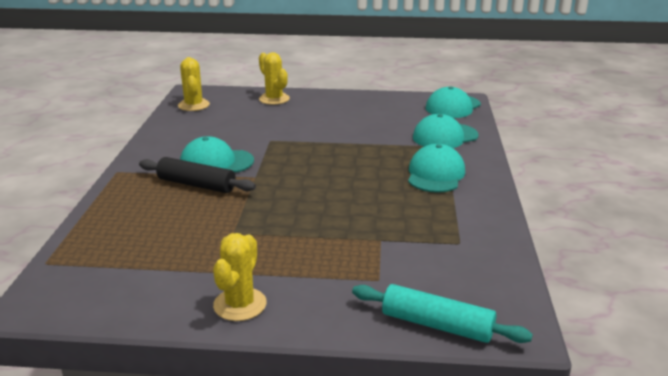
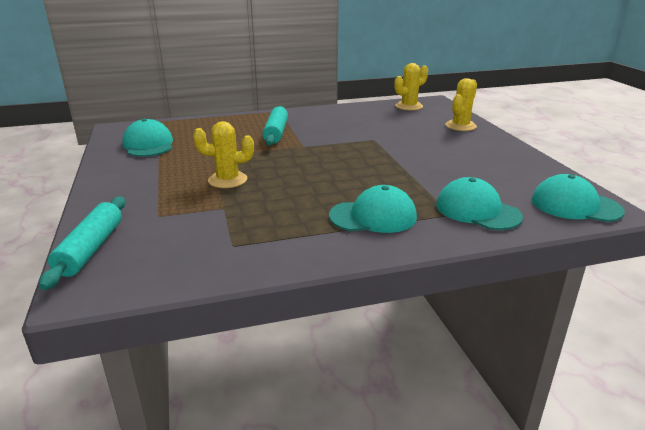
camera: 70 degrees right, 0 degrees up
(196, 185) = (276, 133): black rolling pin -> turquoise rolling pin
(216, 162) = (316, 131): turquoise cap -> turquoise cap (148, 144)
(240, 304) = (118, 174): yellow cactus -> yellow cactus (227, 180)

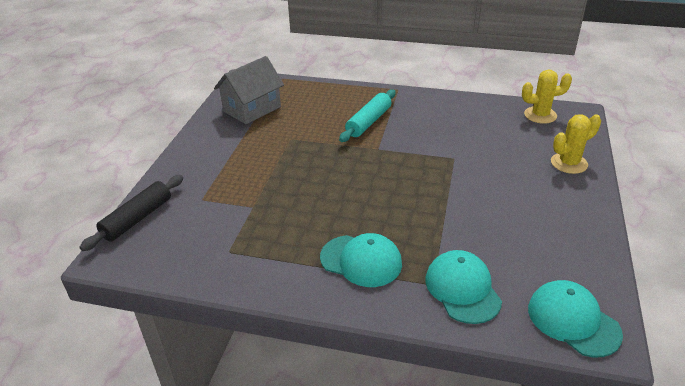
camera: 30 degrees right, 10 degrees up
(91, 249) = (137, 219): turquoise rolling pin -> black rolling pin
(148, 144) = (252, 109): turquoise cap -> grey house
(227, 180) = (280, 174): yellow cactus -> none

